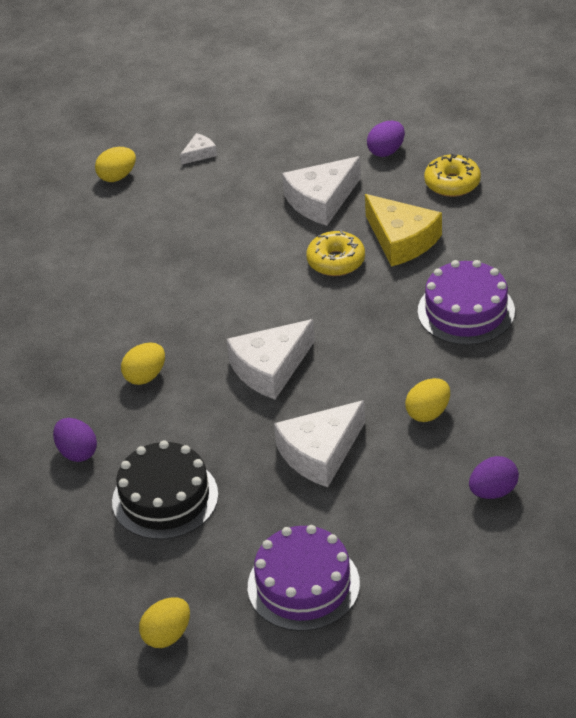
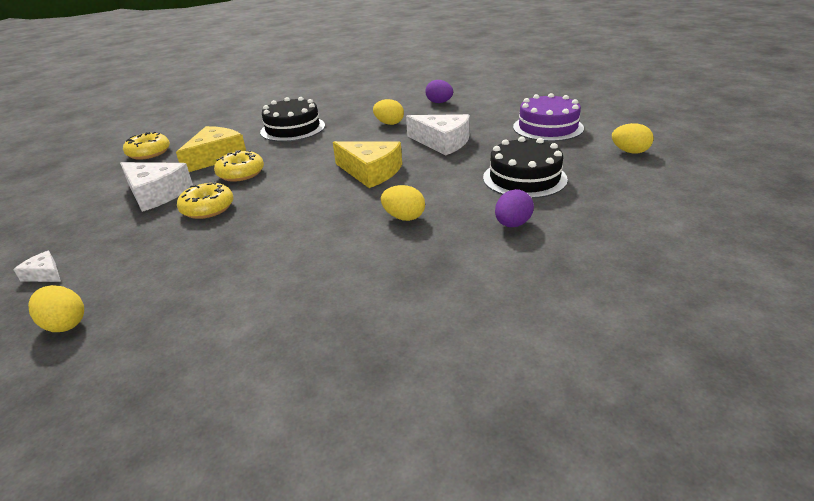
camera: 110 degrees left, 10 degrees down
(260, 239) = (207, 208): none -> yellow donut
(270, 368) = (371, 172): white cheese -> yellow cheese
(386, 151) = (93, 181): purple egg -> none
(466, 311) = (293, 129): purple cake -> black cake

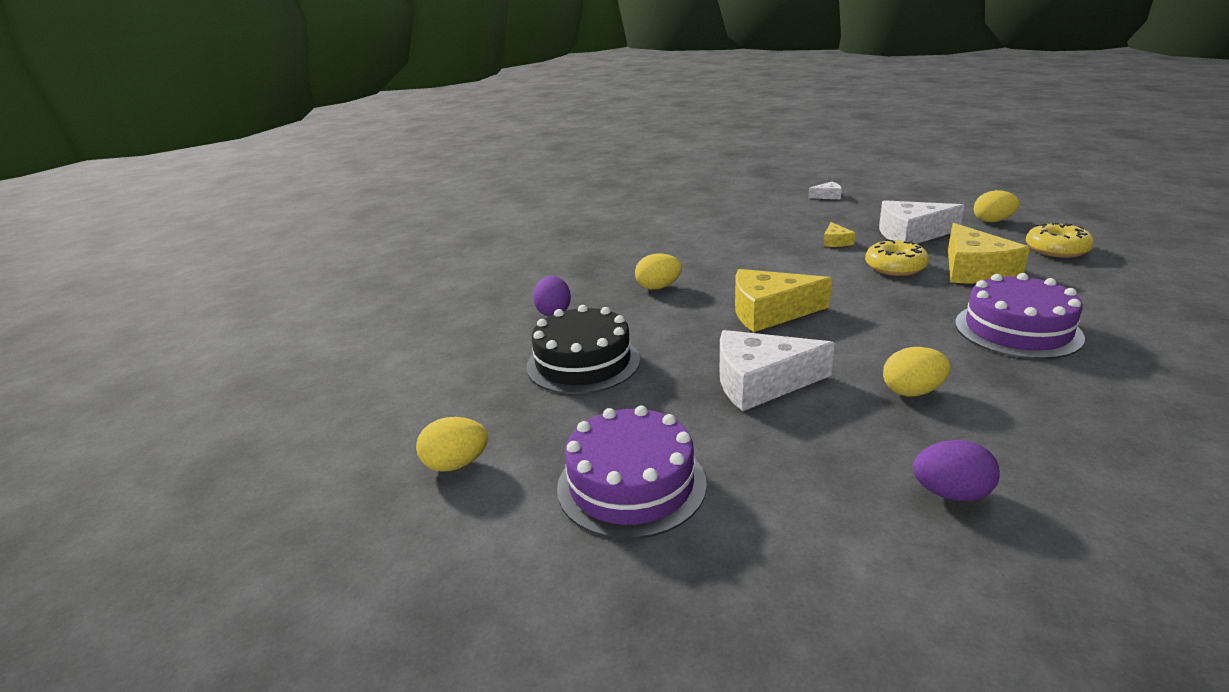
camera: 145 degrees right, 5 degrees down
(65, 324) = (754, 195): yellow egg -> yellow egg (992, 221)
(207, 208) = (835, 242): yellow donut -> yellow cheese
(293, 129) = (1017, 330): black cake -> purple cake

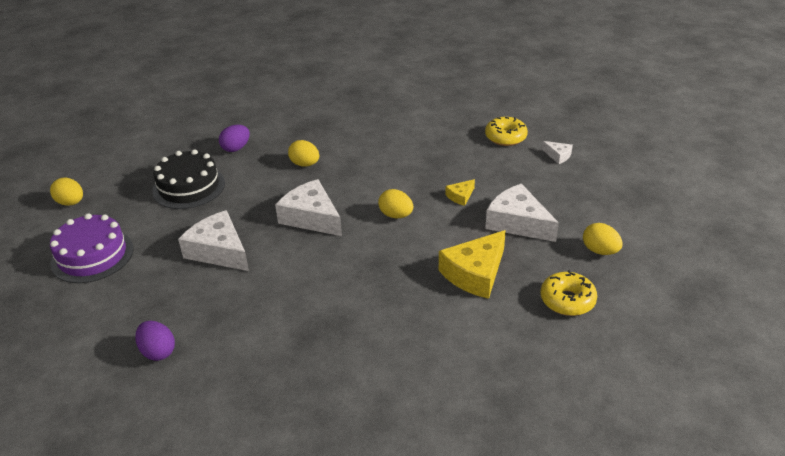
camera: 45 degrees right, 10 degrees up
(769, 312) = (311, 217): yellow cheese -> white cheese
(895, 267) = (440, 238): yellow donut -> yellow donut (505, 137)
(912, 391) = (255, 306): yellow egg -> yellow egg (396, 215)
(1017, 330) = (383, 321): purple cake -> none

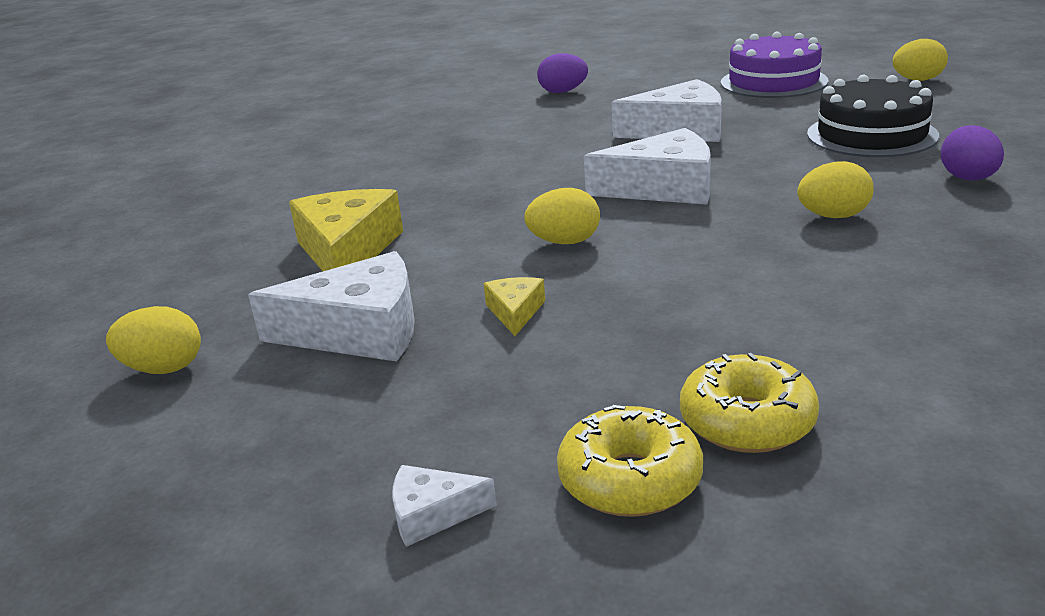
camera: 135 degrees right, 10 degrees down
(567, 300) = (179, 289): yellow donut -> yellow donut (747, 421)

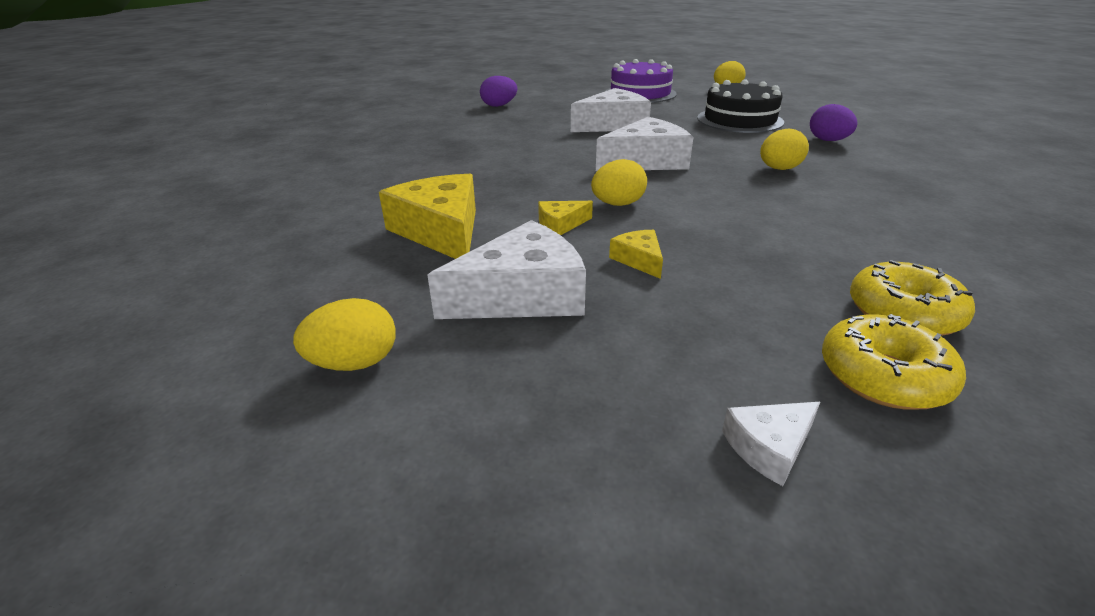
camera: 25 degrees left, 5 degrees up
(475, 259) = (561, 224): none -> yellow cheese

